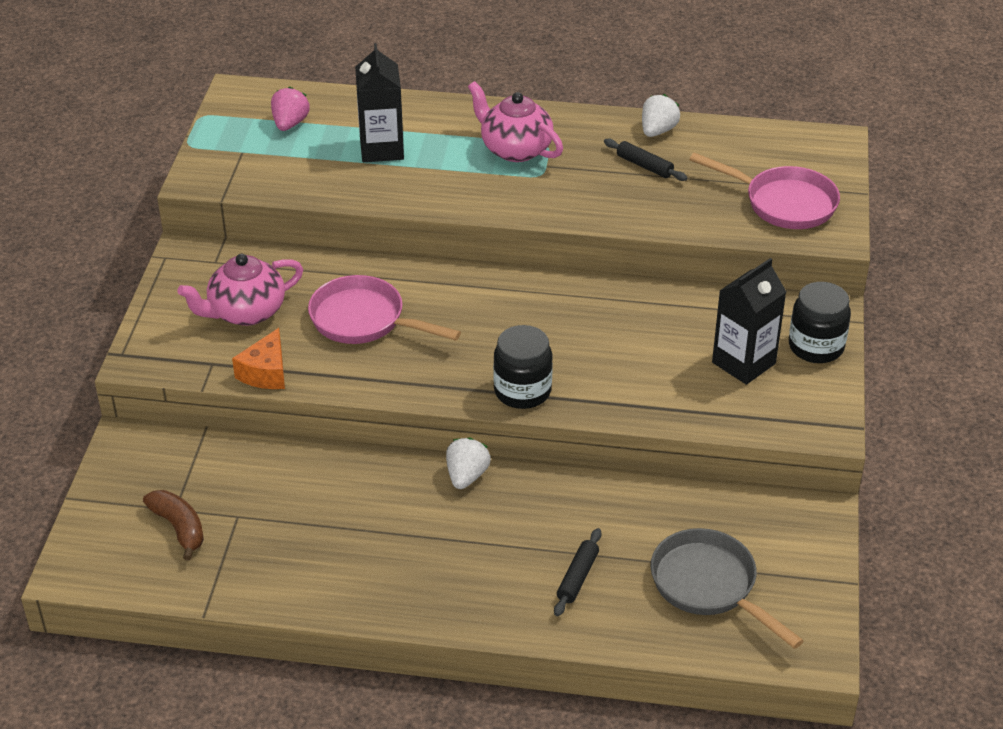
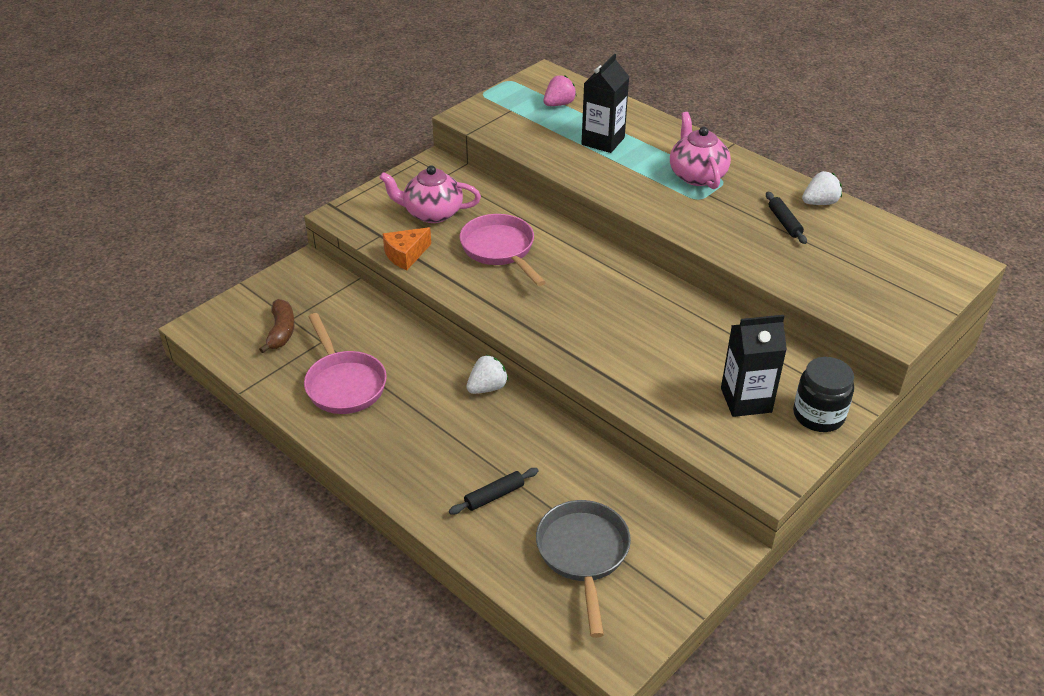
camera: 35 degrees right, 0 degrees up
(522, 391) = (559, 343): black jar -> none
(783, 203) = (873, 292): pink pan -> pink pan (344, 384)

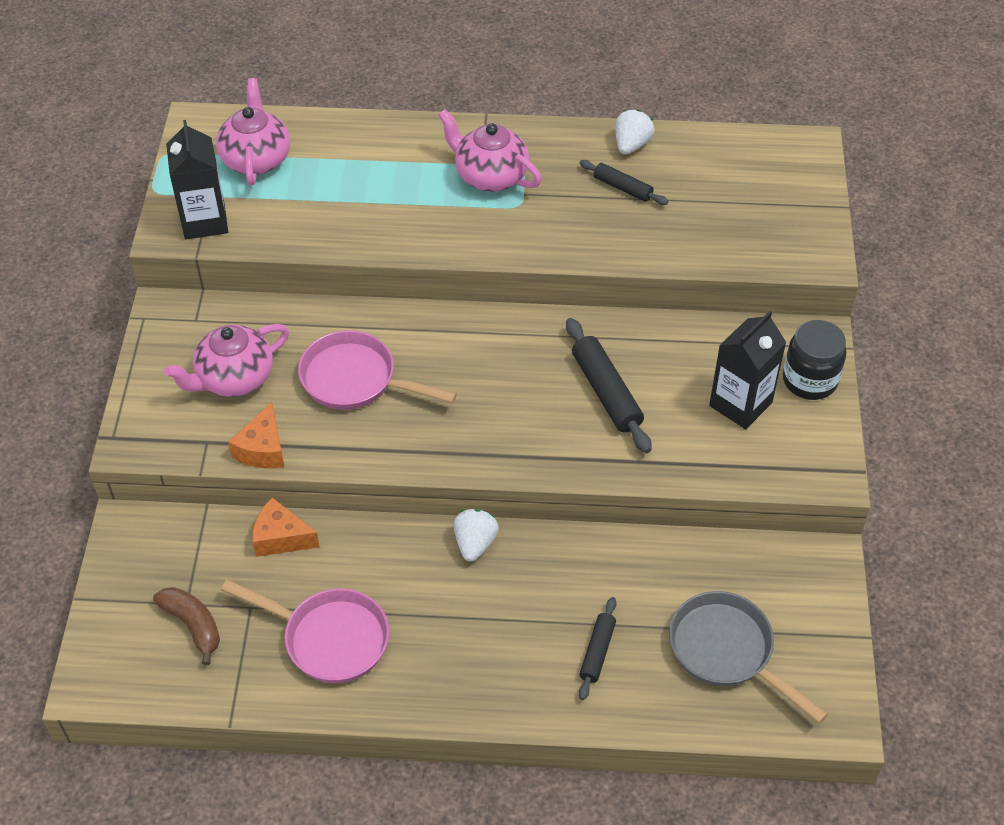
camera: 40 degrees left, 10 degrees up
(378, 317) = (281, 538): none -> orange cheese
(559, 104) = (256, 159): pink strawberry -> pink teapot
(603, 141) = (354, 184): black carton -> black carton (204, 221)
(655, 341) = (606, 392): none -> black rolling pin

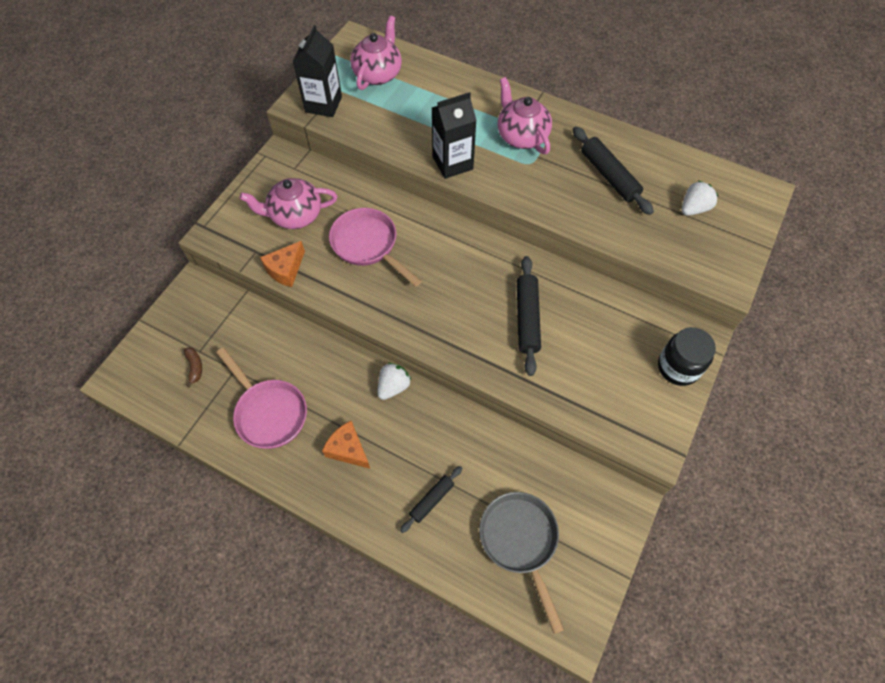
camera: 25 degrees right, 10 degrees up
(193, 625) = (195, 367): brown banana -> brown banana, size x0.65
(281, 538) = (277, 331): orange cheese -> orange cheese (348, 449)
(622, 188) = (609, 176): black rolling pin -> black rolling pin, size x1.65
(631, 145) = (631, 147): white strawberry -> white strawberry (693, 208)
(740, 404) = (617, 365): black carton -> black carton (452, 163)

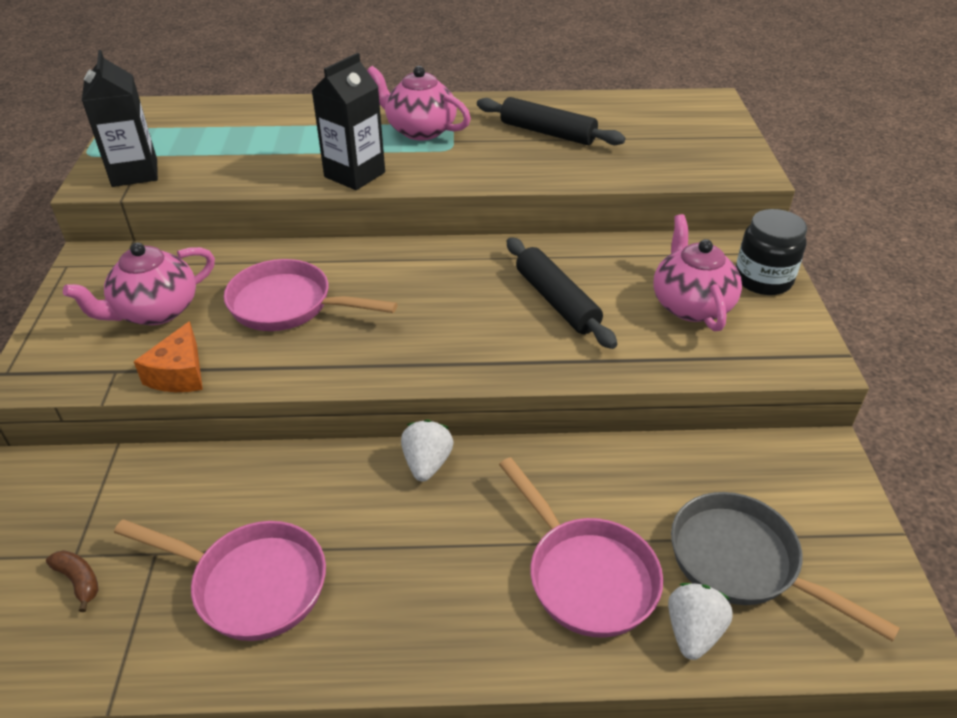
camera: 30 degrees left, 20 degrees down
(348, 449) = (415, 572): orange cheese -> none
(378, 74) = (193, 128): pink teapot -> pink teapot (691, 305)
(431, 500) = (586, 575): black rolling pin -> pink pan
(693, 208) = (659, 130): white strawberry -> white strawberry (693, 632)

